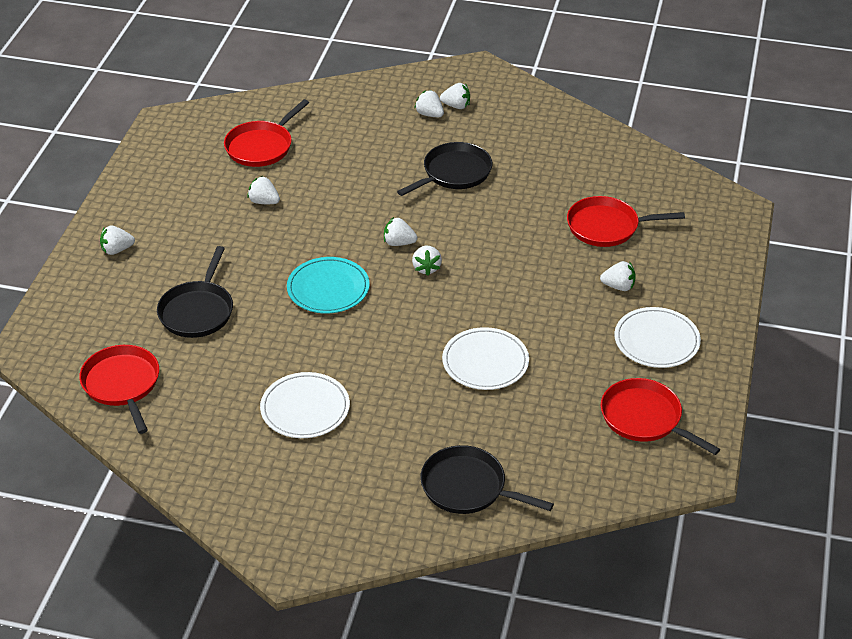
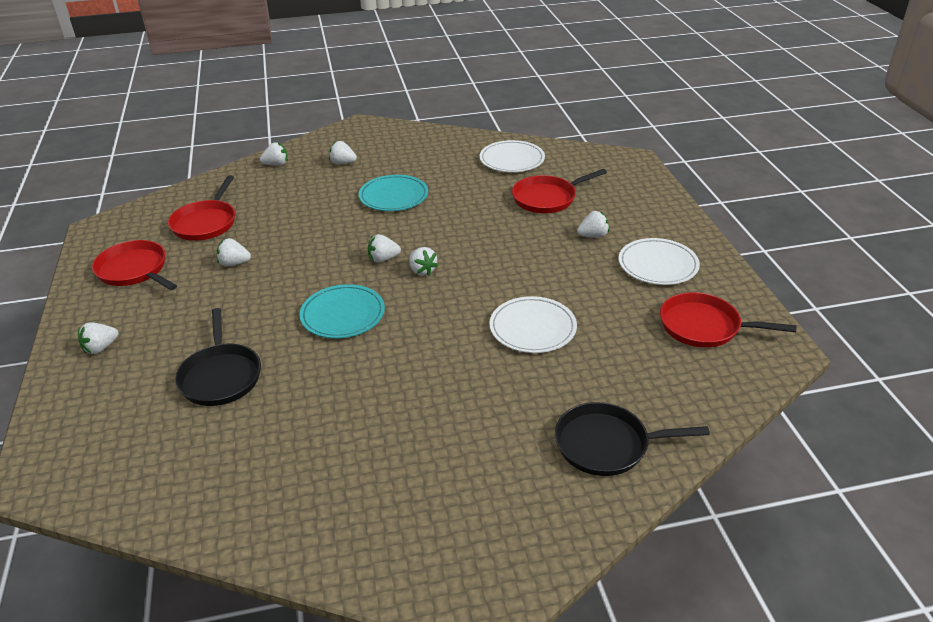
camera: 25 degrees left, 5 degrees down
(122, 384) = (173, 478): red pan -> red pan (134, 270)
(305, 408) = (392, 429): white plate -> white plate (512, 159)
(454, 173) = (393, 196): black pan -> turquoise plate
(456, 106) = (361, 152): white strawberry -> white strawberry (276, 164)

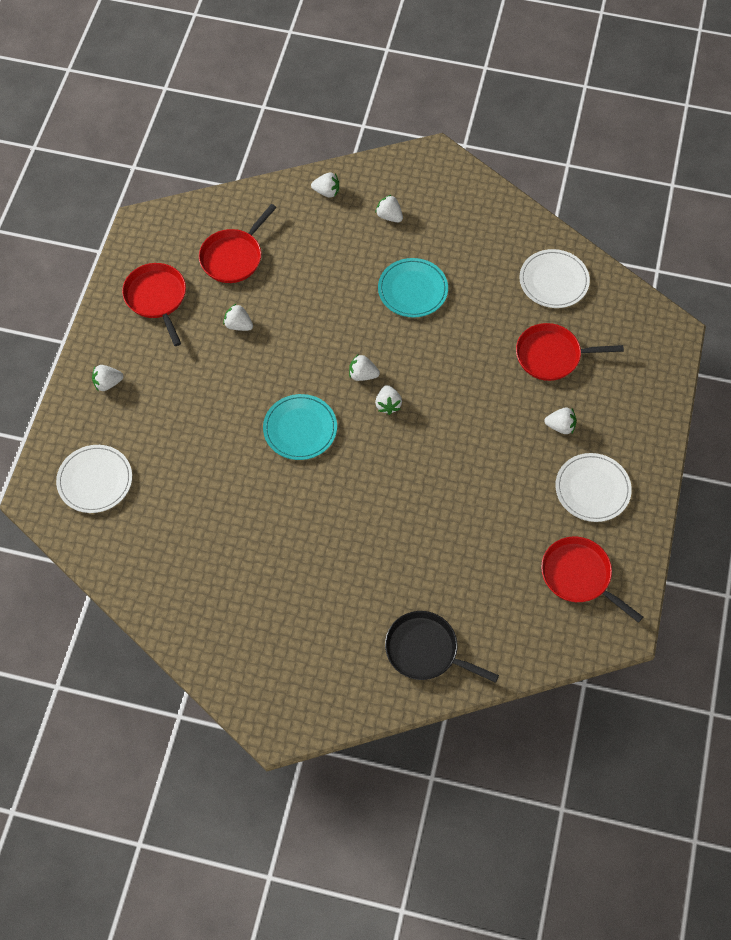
camera: 25 degrees right, 25 degrees up
(221, 376) = (184, 455): black pan -> none
(532, 328) = (441, 513): white plate -> white plate (95, 480)

